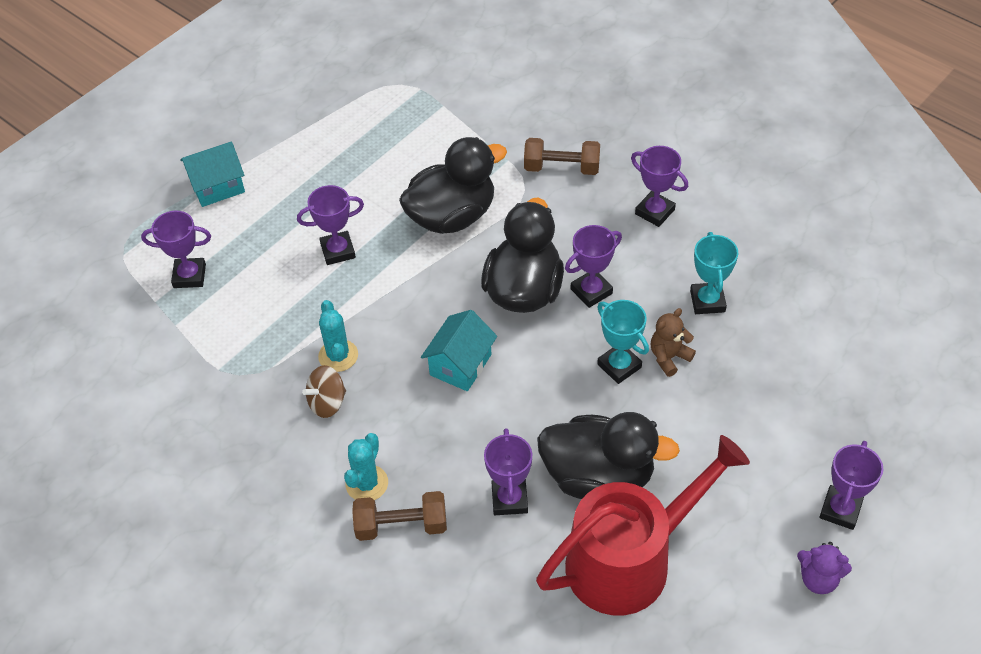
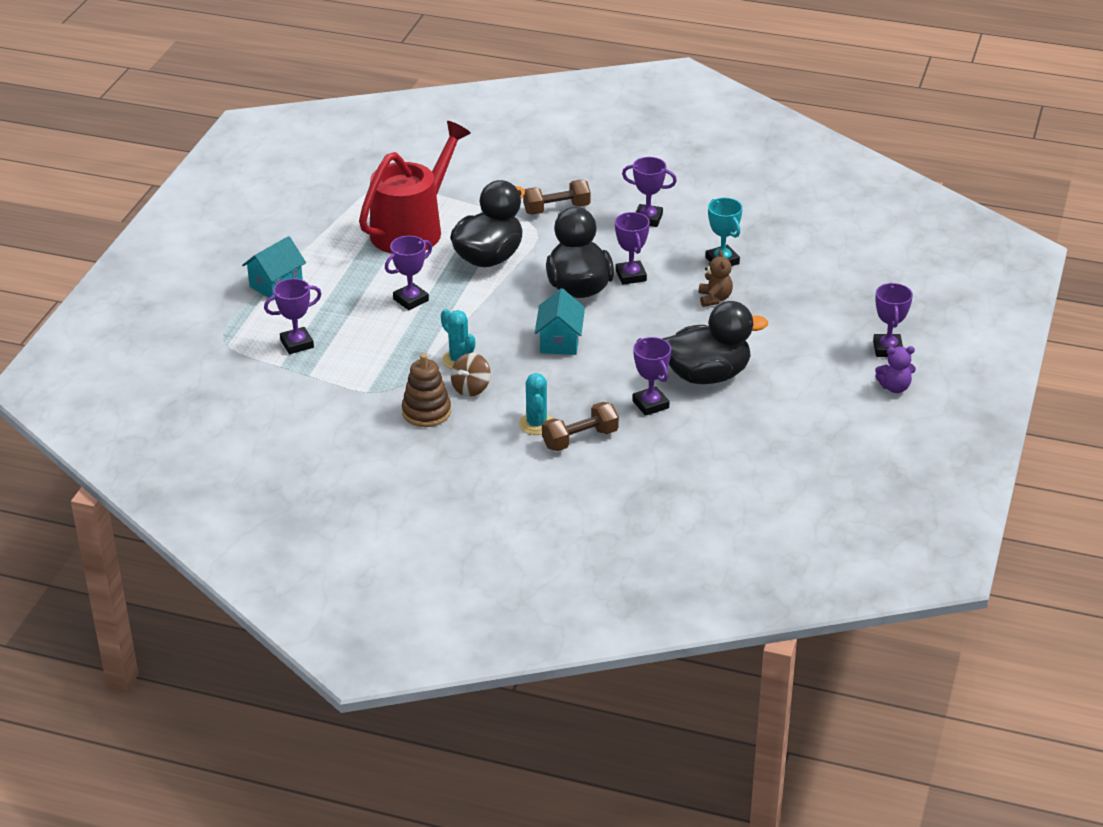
camera: 25 degrees left, 15 degrees down
(261, 422) = (426, 412): none -> brown stacking toy
(591, 291) = (631, 276): purple trophy -> purple trophy turned 45 degrees counterclockwise
(619, 366) = (681, 312): turquoise trophy -> none
(629, 560) = (758, 413): red watering can -> red watering can (412, 229)
(669, 357) = (714, 299): brown teddy bear -> brown teddy bear turned 150 degrees clockwise

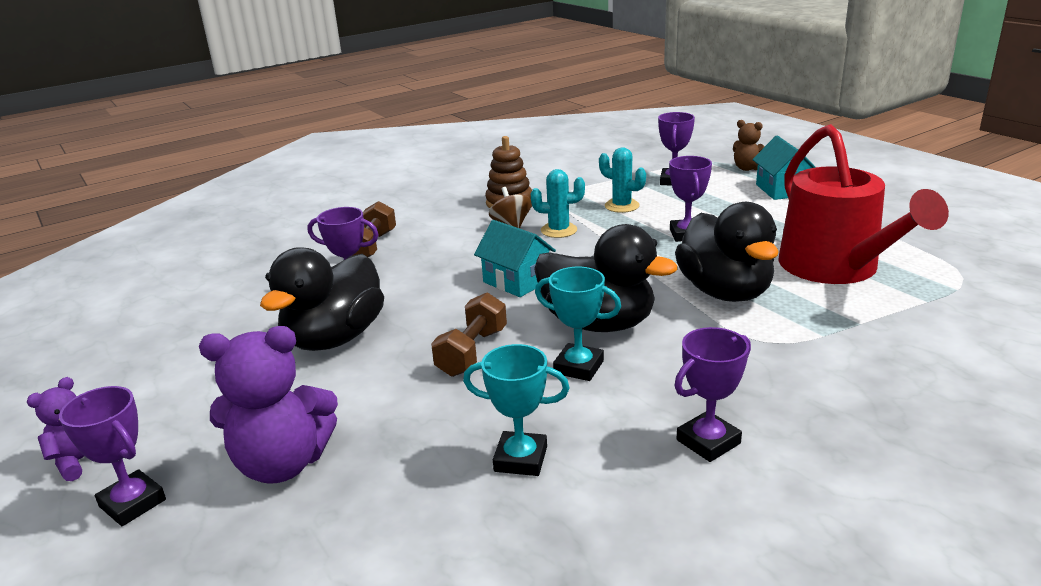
camera: 130 degrees right, 10 degrees down
(536, 424) = (421, 236): turquoise cactus -> turquoise cactus (622, 206)
(556, 209) = (807, 373): brown dumbbell -> brown dumbbell (472, 352)
(631, 276) = (578, 367): purple trophy -> turquoise trophy
(714, 299) = (448, 408): brown teddy bear -> brown teddy bear (747, 168)
(812, 323) = (283, 464): none -> purple teddy bear

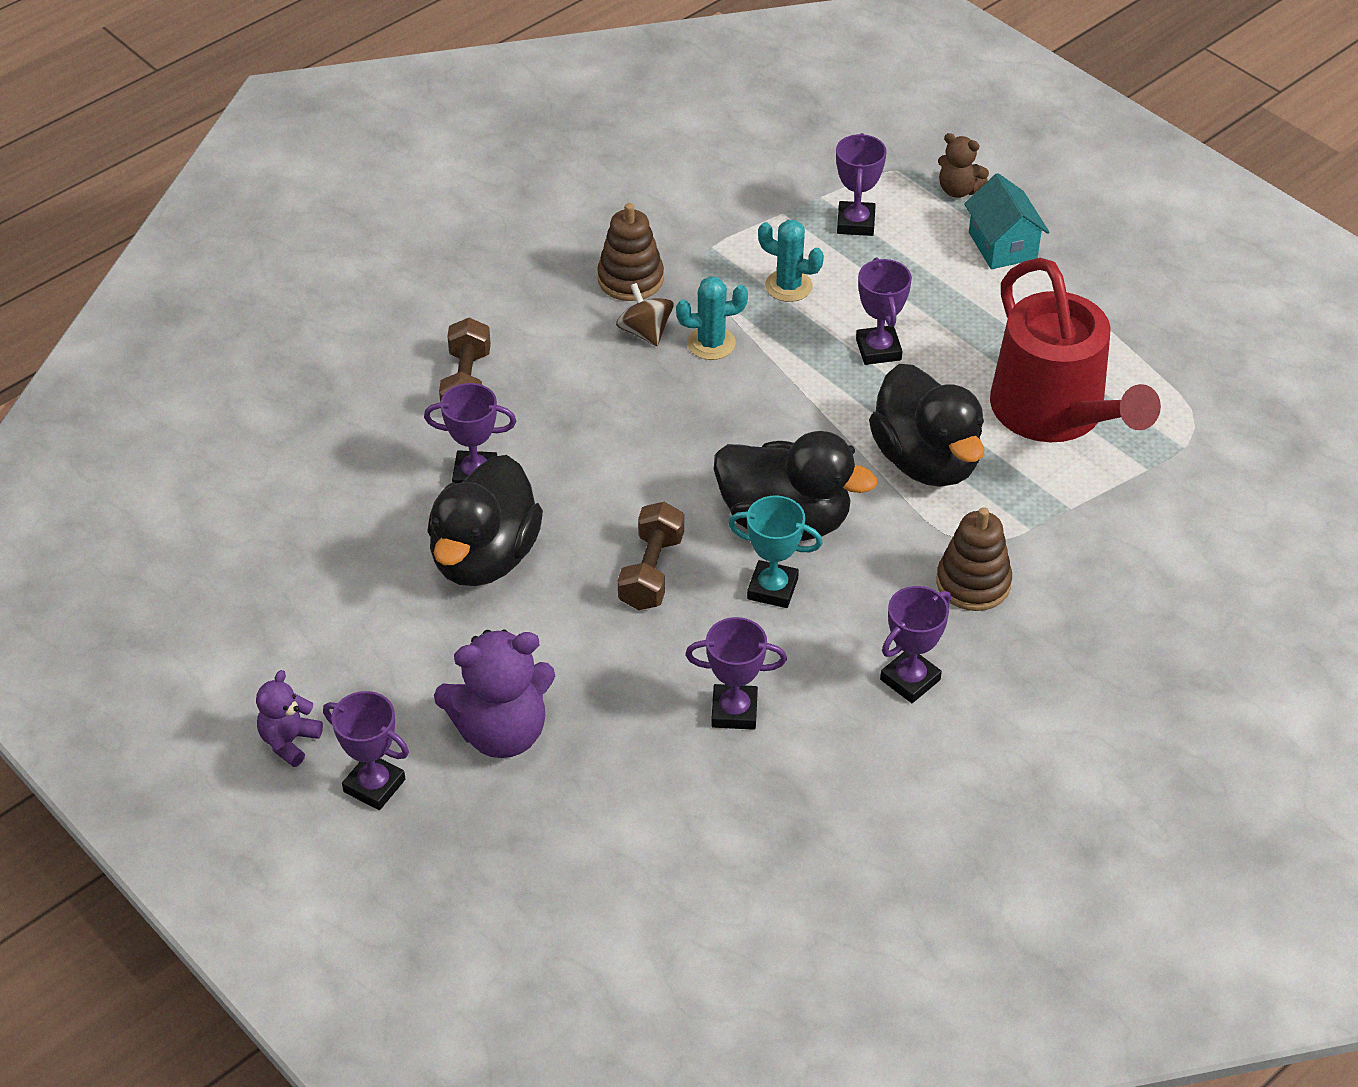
camera: 10 degrees left, 20 degrees up
(516, 281) = (676, 449): turquoise house -> none
(520, 459) = (734, 711): turquoise trophy -> purple trophy
(771, 370) = (973, 583): none -> brown stacking toy

